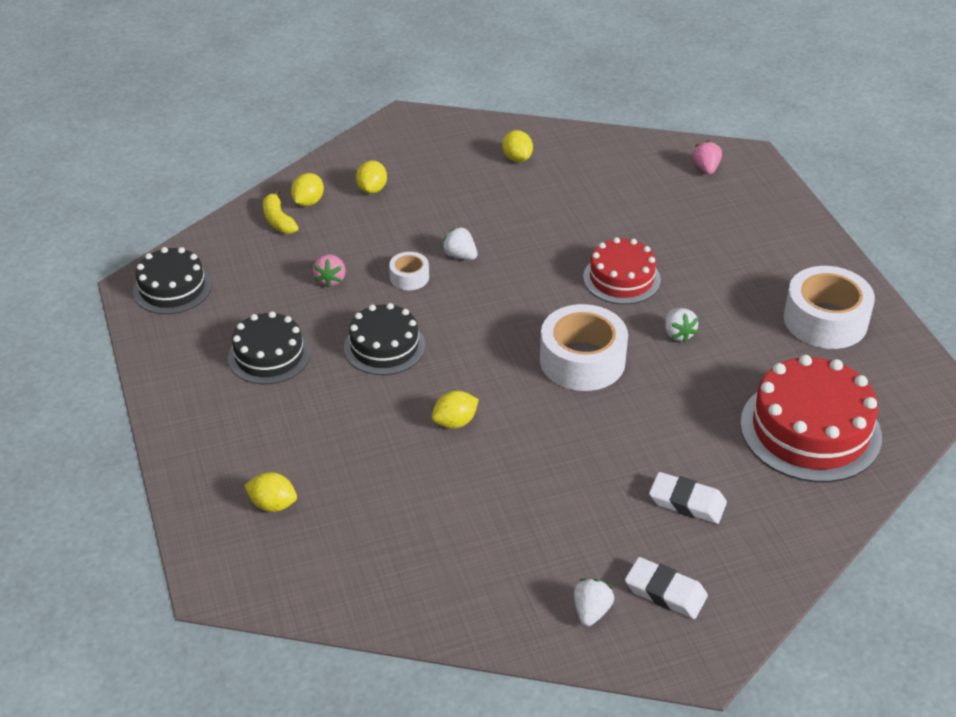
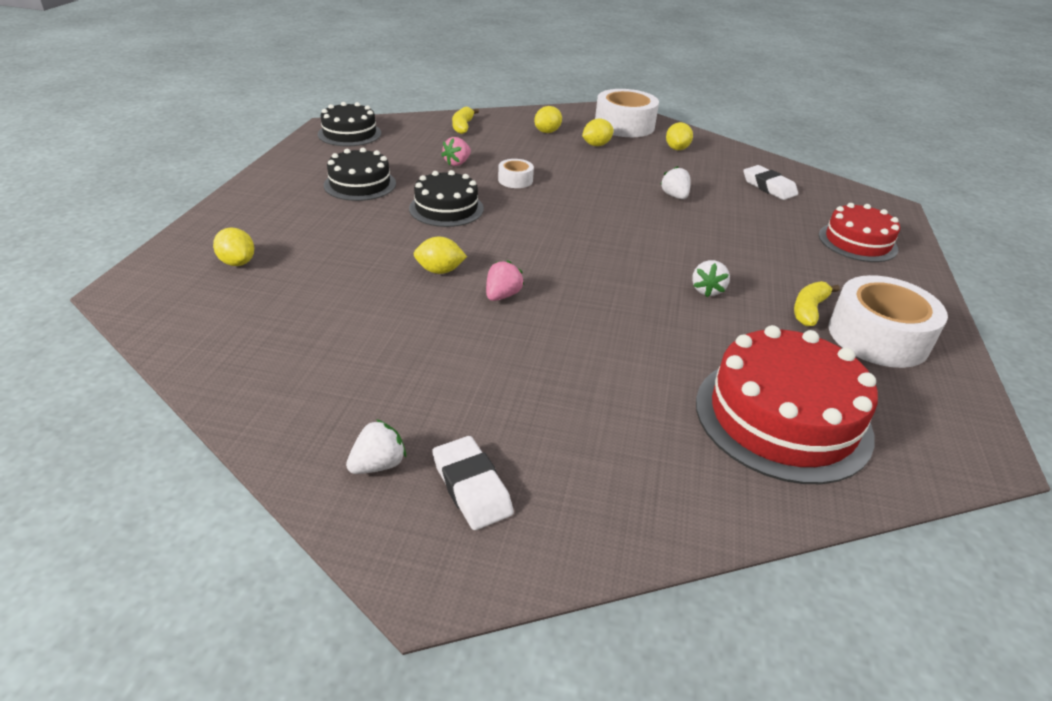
camera: 30 degrees right, 5 degrees down
(308, 202) = (495, 124): yellow lemon -> yellow lemon (596, 145)
(460, 255) = (569, 182): white strawberry -> white strawberry (675, 196)
(582, 360) = (596, 274): white tape -> white tape (624, 125)
(621, 278) = (691, 238): red cake -> red cake (857, 242)
(687, 502) = (581, 418): white eraser -> white eraser (769, 187)
(706, 168) = (840, 200): pink strawberry -> pink strawberry (502, 295)
(763, 317) = (809, 310): none -> yellow banana

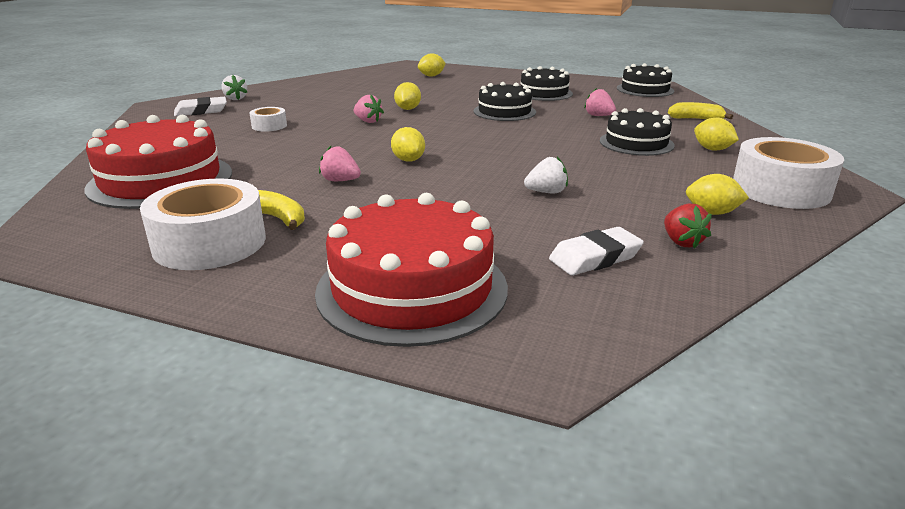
camera: 100 degrees right, 10 degrees down
(515, 180) = (567, 132): white tape -> white tape (269, 126)
(540, 155) = (636, 143): none -> black cake
(596, 145) = (688, 168): yellow lemon -> yellow lemon (408, 160)
(707, 290) = (340, 180): white strawberry -> pink strawberry
(727, 162) = (681, 242): none -> red strawberry
(857, 242) = (412, 288): red cake -> red cake, size x1.61

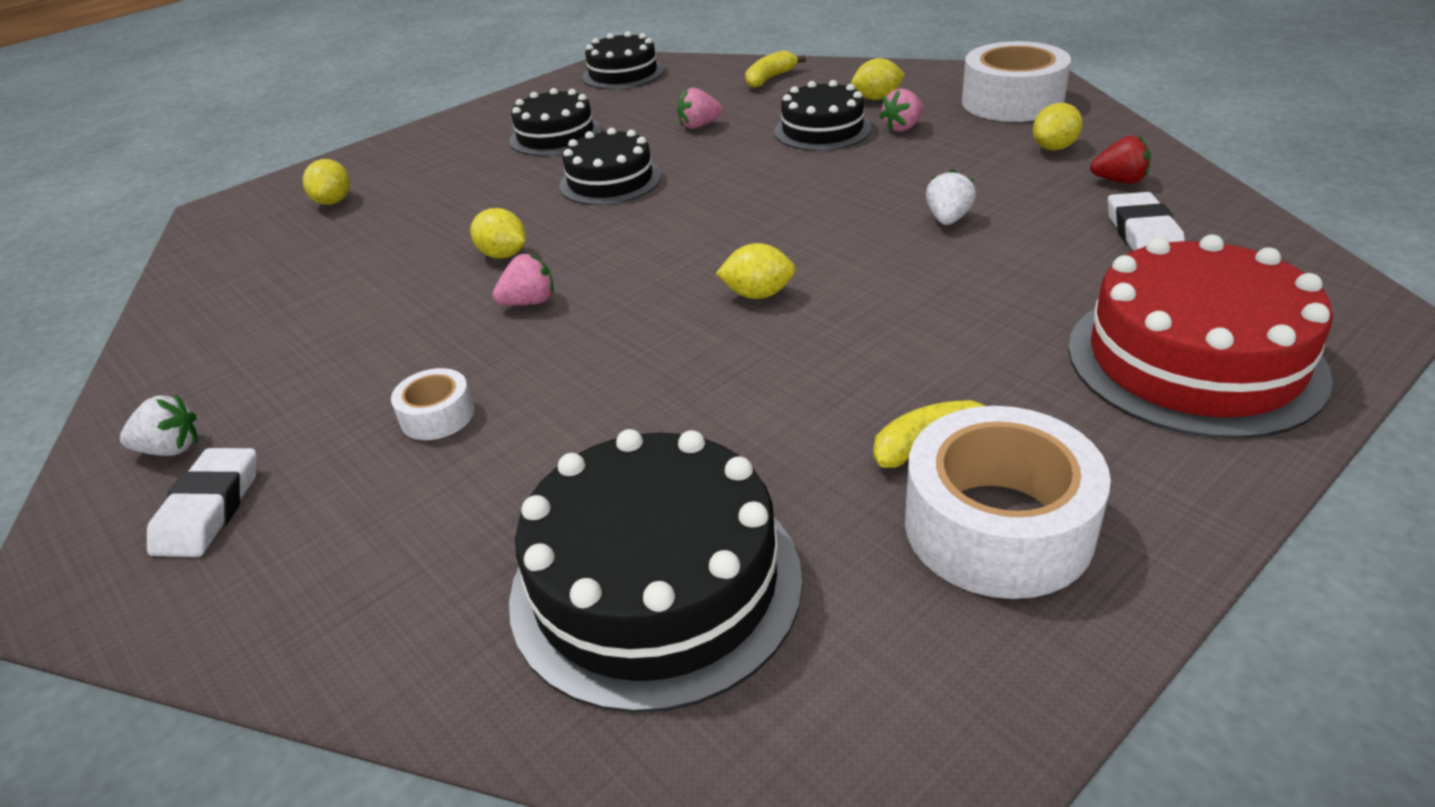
camera: 60 degrees left, 10 degrees up
(161, 180) = (655, 584): red cake -> black cake
(340, 180) = (804, 367): pink strawberry -> pink strawberry (903, 128)

